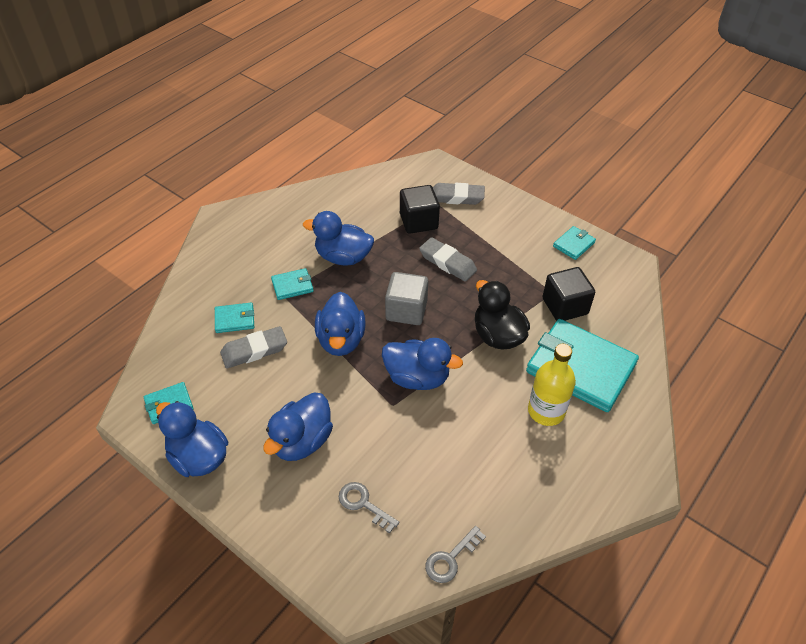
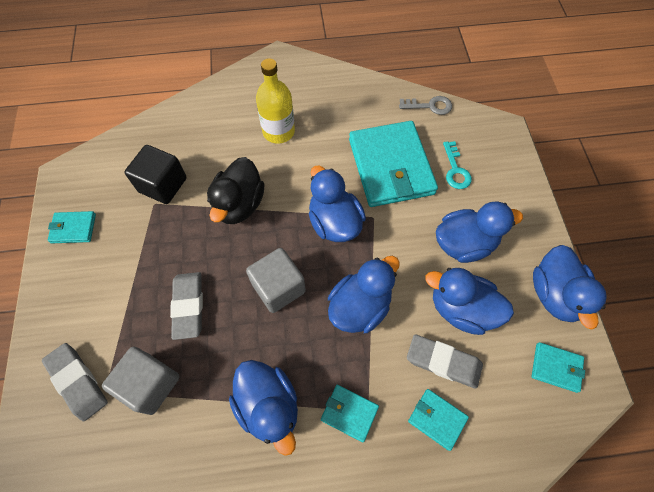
camera: 135 degrees left, 15 degrees up
(267, 391) = (461, 309): none -> blue duck
(363, 504) = (455, 170): grey key -> turquoise key
(418, 221) = (151, 384): black cube -> grey cube
(580, 368) = (219, 137): turquoise wallet -> turquoise wallet (391, 166)

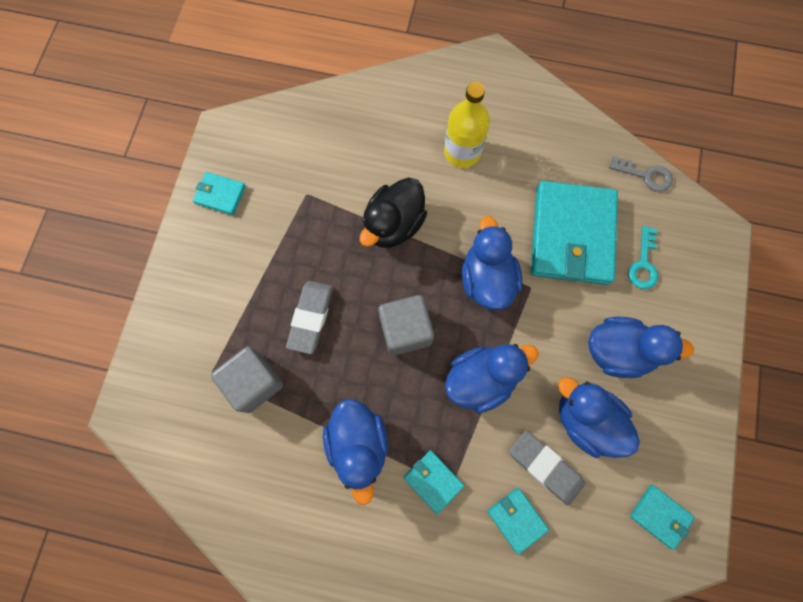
camera: 20 degrees right, 10 degrees up
(78, 382) = (188, 356): grey eraser -> none
(163, 185) = (321, 175): black cube -> none
(554, 294) = (693, 441): blue duck -> none

